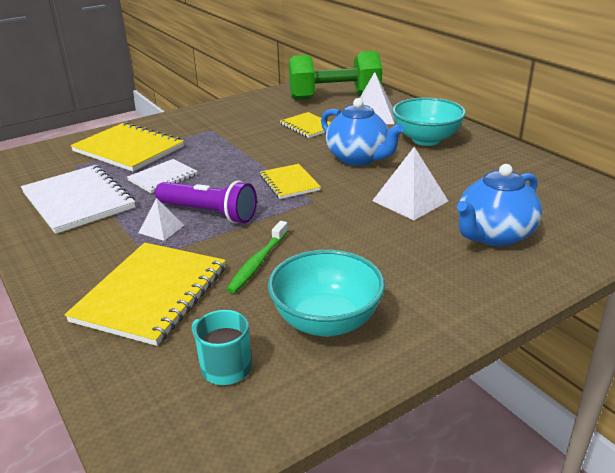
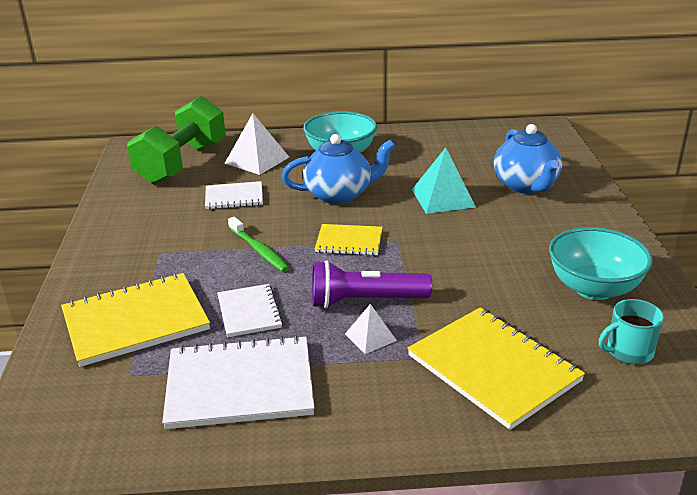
camera: 60 degrees left, 0 degrees up
(209, 213) = (365, 301): purple flashlight -> purple flashlight turned 150 degrees counterclockwise
(258, 263) = (483, 297): green toothbrush -> green toothbrush (259, 250)
(308, 126) = (234, 197): yellow notebook -> white notebook
(410, 201) = (443, 198): white pyramid -> turquoise pyramid

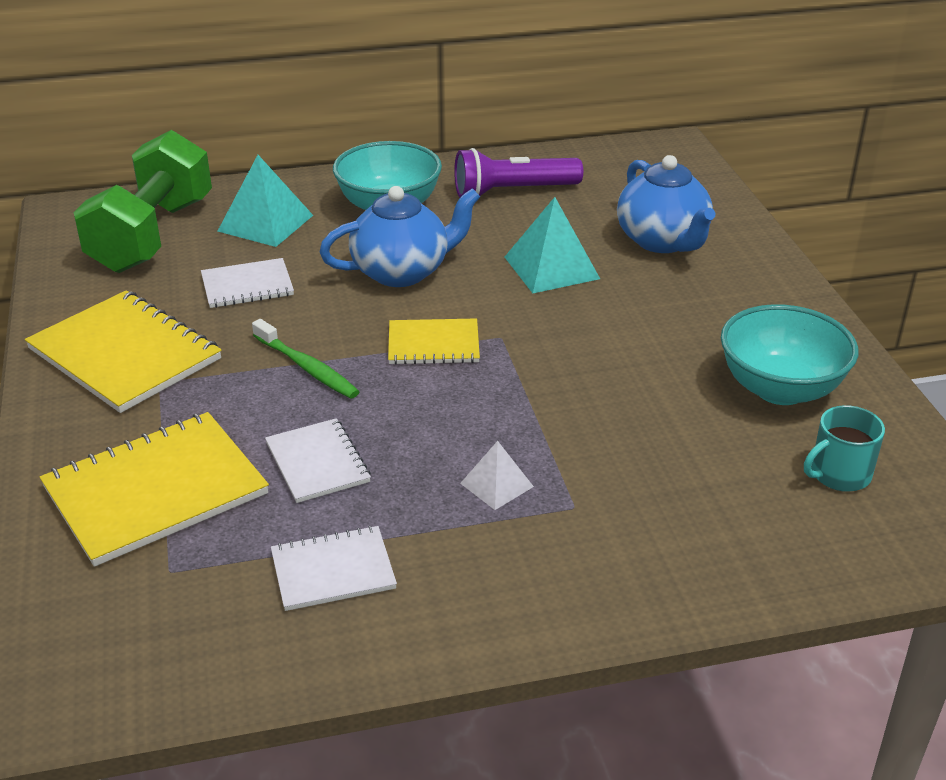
camera: 10 degrees left, 5 degrees up
(240, 385) = (333, 570): white notebook -> white notebook, size x0.57
(257, 160) = (265, 223): white pyramid -> turquoise pyramid
(365, 301) = (478, 432): purple flashlight -> purple flashlight (513, 192)
(493, 368) = (670, 514): yellow notebook -> yellow notebook (125, 354)

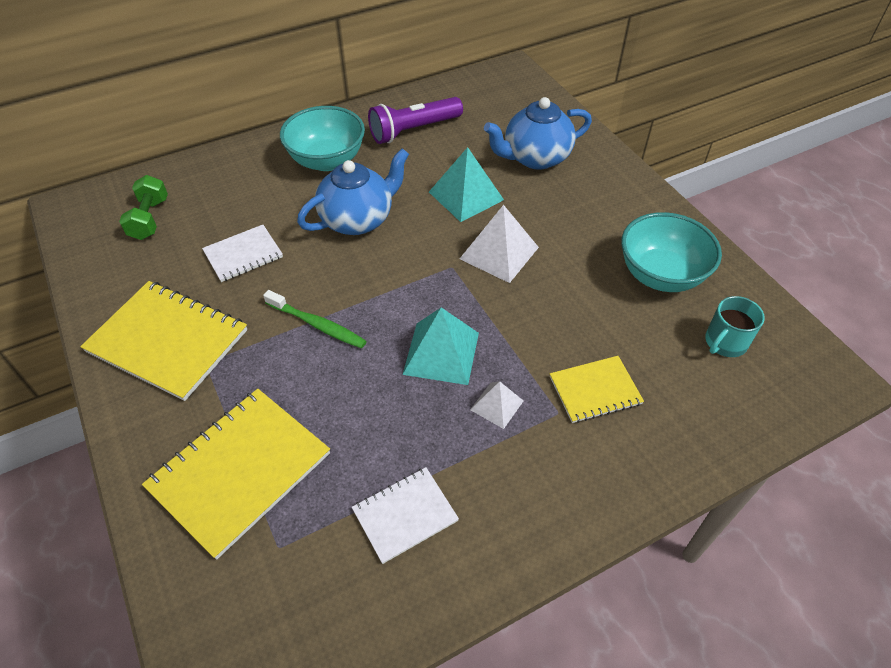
camera: 15 degrees left, 15 degrees up
(152, 235) = (149, 219): green dumbbell -> green dumbbell, size x0.50
(265, 223) = (236, 191): turquoise pyramid -> turquoise pyramid (441, 353)
(317, 462) = (357, 414): white notebook -> none
(433, 344) = (405, 283): yellow notebook -> yellow notebook (595, 390)
(569, 332) = (499, 253): none -> white pyramid
(662, 241) = (535, 157): blue teapot -> blue teapot turned 105 degrees clockwise

